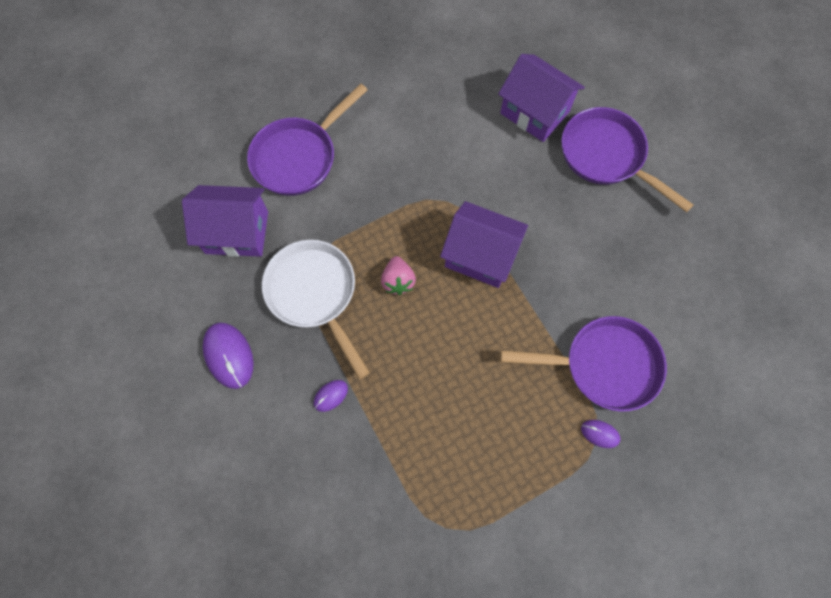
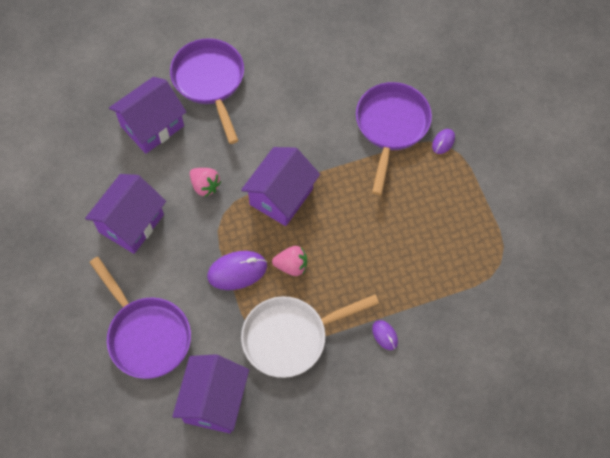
camera: 80 degrees left, 5 degrees down
(229, 356) = (335, 418): purple mouse -> purple mouse (237, 271)
(417, 117) = (131, 223): none -> purple house
(475, 177) = (205, 186): none -> pink strawberry
(606, 156) = (210, 81): purple pan -> purple pan turned 105 degrees clockwise

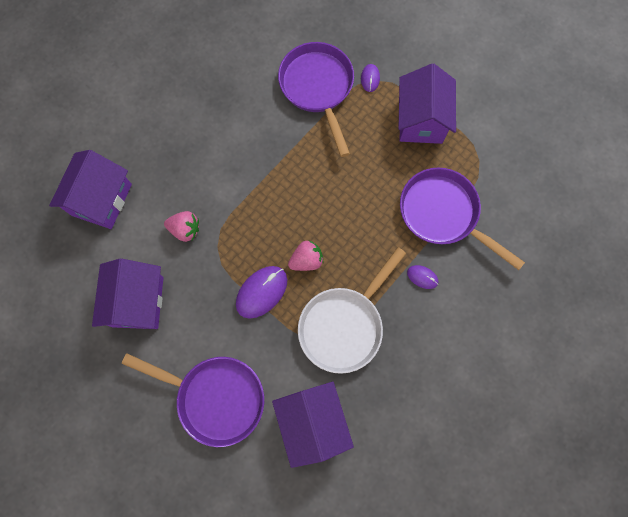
camera: 30 degrees left, 10 degrees up
(210, 81) = (130, 130): purple pan -> purple pan (443, 214)
(281, 196) = (260, 202): purple house -> purple house (421, 120)

